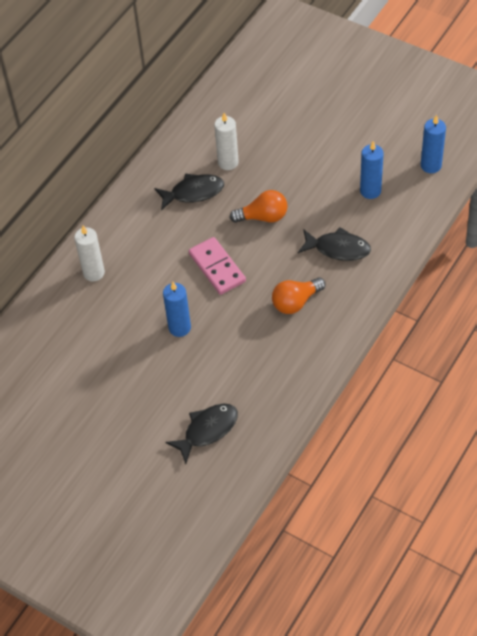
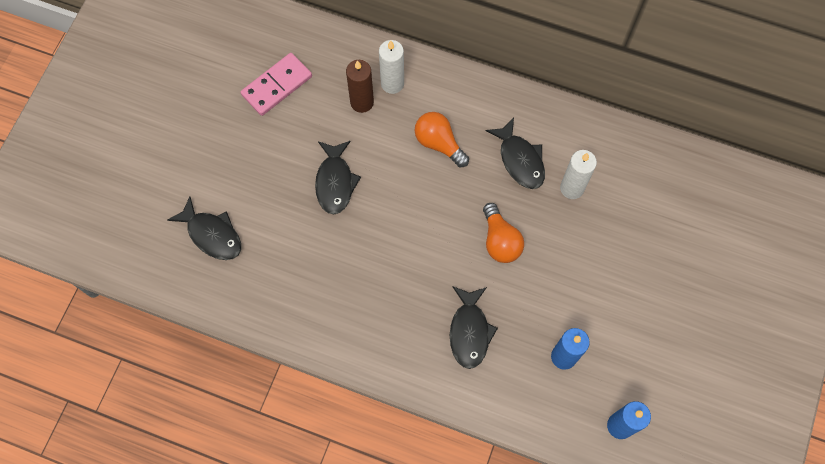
camera: 75 degrees right, 15 degrees up
(106, 298) = (362, 102): none -> brown candle
(179, 328) = (335, 182): blue candle -> black fish
(217, 268) = (420, 204): pink domino -> pink domino (277, 85)
(296, 302) = (386, 296): orange light bulb -> orange light bulb (439, 143)

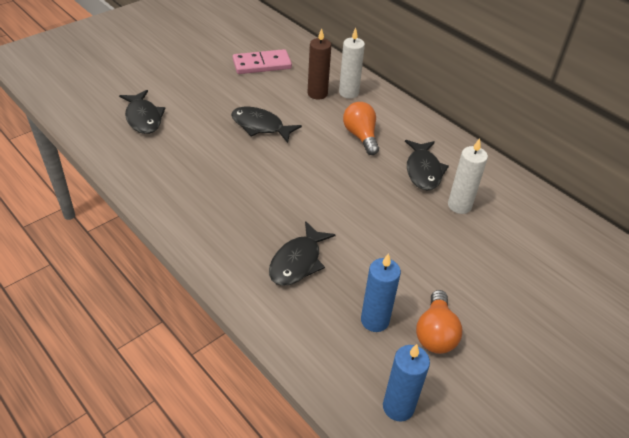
camera: 25 degrees right, 25 degrees down
(335, 182) = (260, 126): black fish -> black fish turned 90 degrees clockwise
(500, 241) = (370, 213): orange light bulb -> orange light bulb (435, 333)

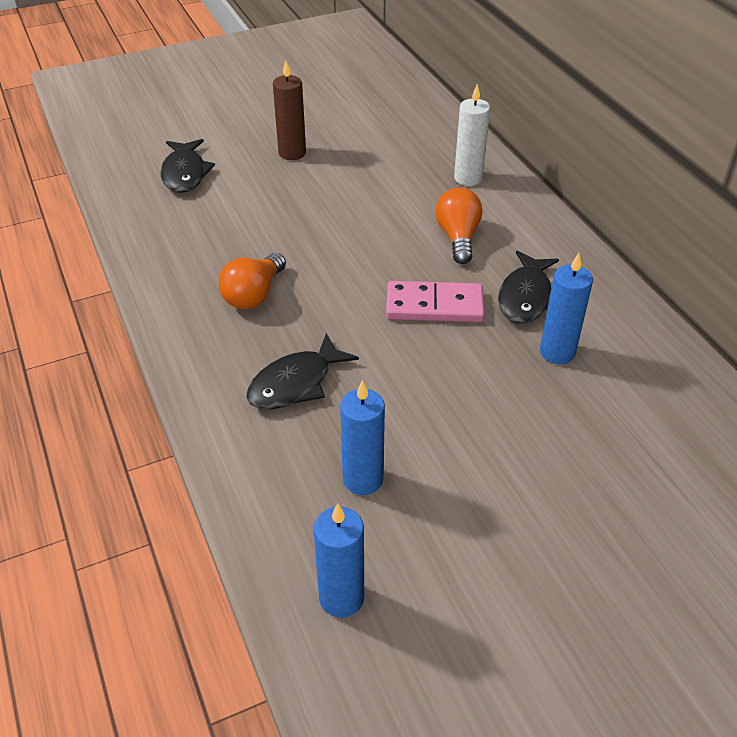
camera: 20 degrees right, 0 degrees up
(260, 126) = (327, 204): black fish -> none
(262, 64) = (366, 126): pink domino -> pink domino (434, 305)
(317, 94) = (423, 173): brown candle -> brown candle (292, 153)
(435, 333) = (439, 515): orange light bulb -> orange light bulb (254, 295)
(459, 205) = (557, 352): white candle -> blue candle

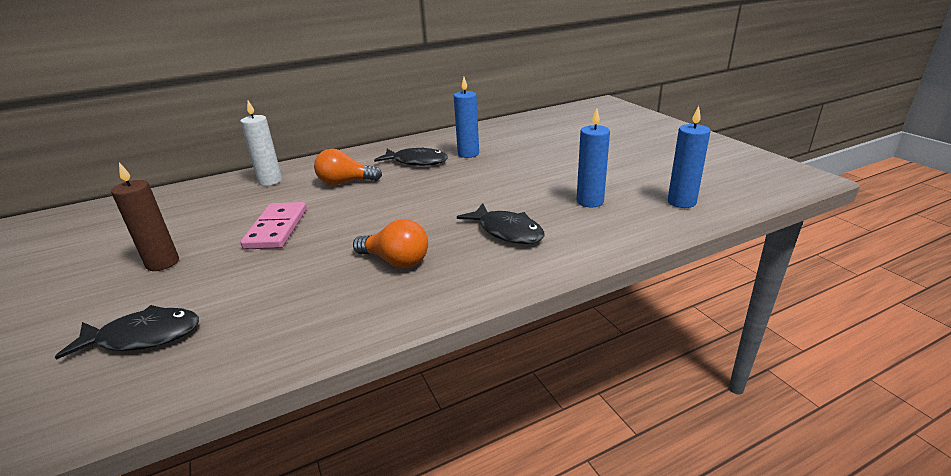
camera: 90 degrees left, 15 degrees down
(434, 305) = (421, 187): pink domino -> pink domino (276, 229)

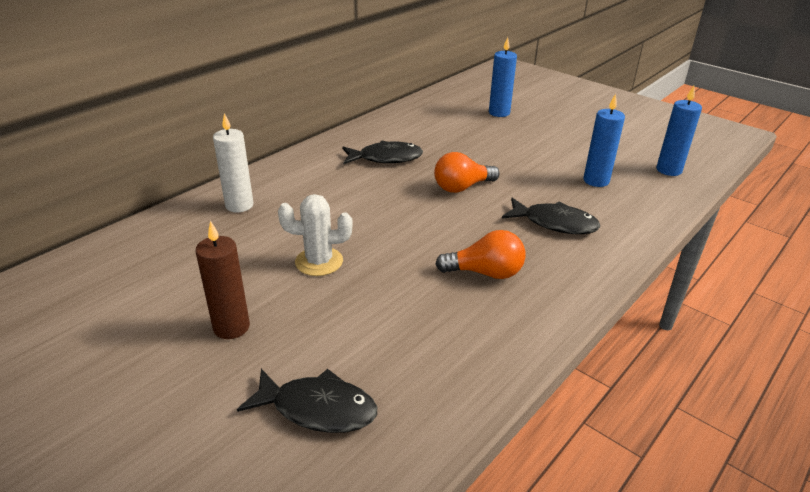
camera: 25 degrees left, 5 degrees up
(143, 337) = (317, 409): black fish -> black fish turned 45 degrees clockwise
(276, 229) = (319, 262): pink domino -> white cactus
(345, 182) = (333, 194): orange light bulb -> orange light bulb (462, 187)
(468, 154) = (431, 142): blue candle -> blue candle (499, 113)

